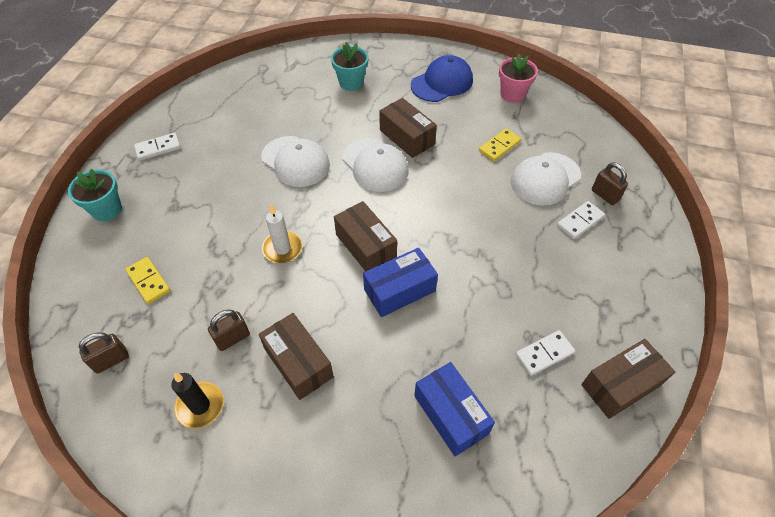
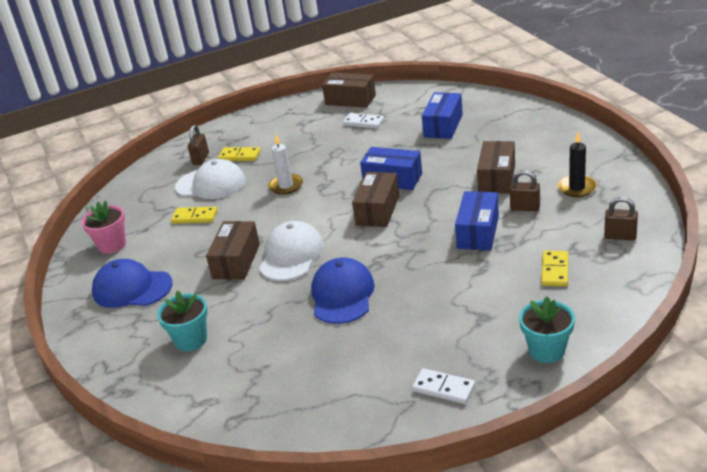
camera: 125 degrees left, 20 degrees down
(251, 279) = (478, 232): none -> blue box
(282, 249) = (434, 238): white candle -> white candle (286, 186)
(295, 161) = (342, 295): white cap -> blue cap
(580, 221) = (239, 156): white domino -> yellow domino

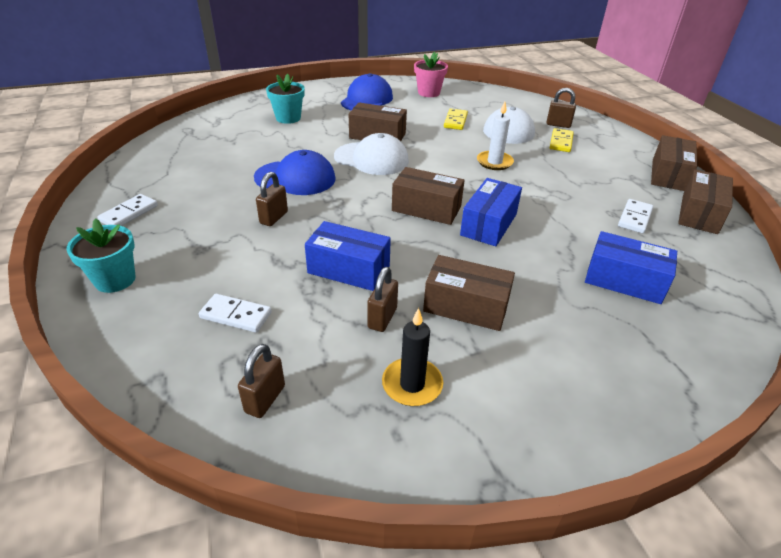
camera: 90 degrees right, 5 degrees up
(293, 109) = (668, 175): none -> brown box
(419, 288) = (274, 218): none -> brown padlock
(555, 270) = (236, 315): yellow domino -> white domino

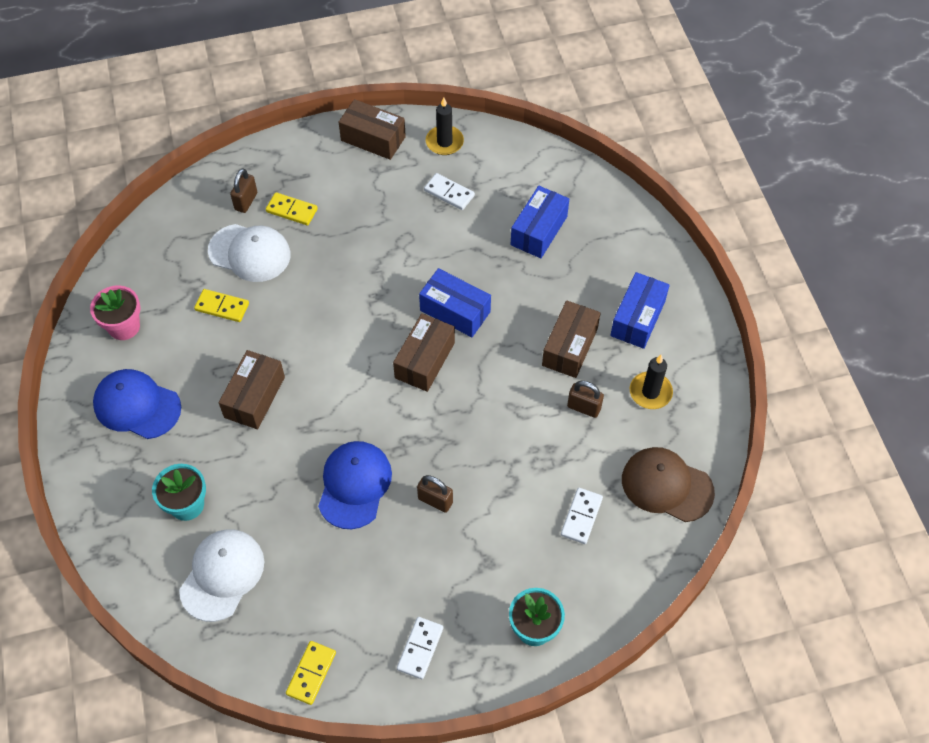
camera: 85 degrees left, 20 degrees up
(129, 213) = (420, 648): white domino -> white domino turned 75 degrees clockwise
(135, 166) = (311, 673): none -> yellow domino
(265, 399) = (666, 485): brown padlock -> brown cap
(349, 269) = (521, 431): blue box -> blue box (637, 318)
(371, 159) = (315, 406): white cap -> white cap (222, 575)
(494, 162) = (334, 284): white candle -> none
(699, 214) = (444, 142): brown box -> black candle

